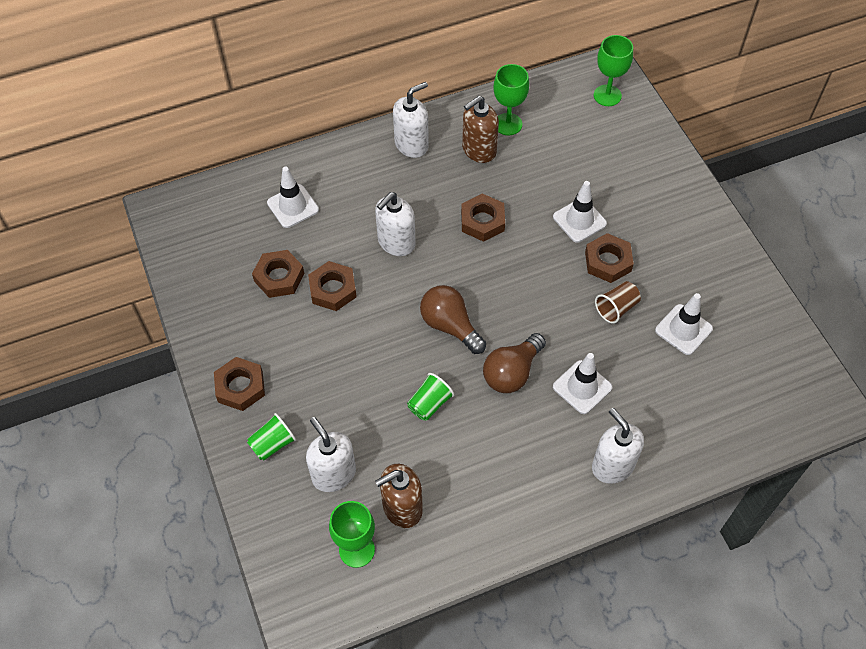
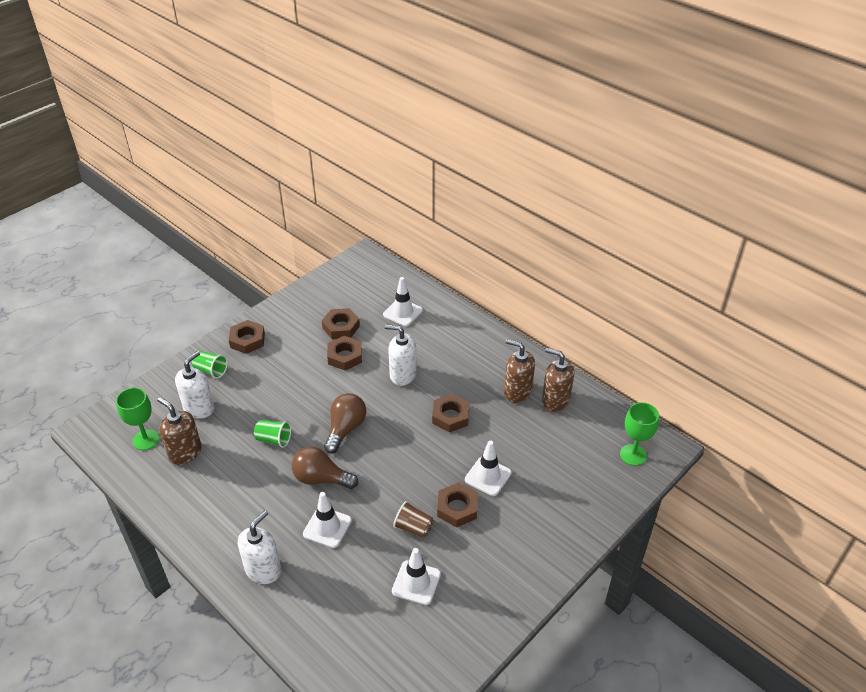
camera: 65 degrees right, 15 degrees down
(411, 144) = (496, 353): white soap dispenser -> none
(508, 124) = (555, 401): green goblet -> brown soap dispenser

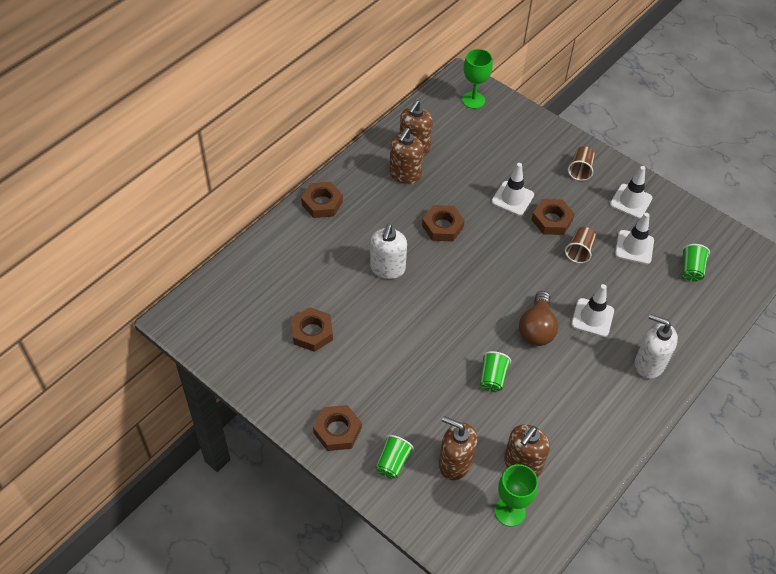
camera: 95 degrees left, 10 degrees up
(199, 408) = (455, 463): white soap dispenser -> brown soap dispenser
(345, 356) = (361, 324): brown nut -> brown nut (322, 203)
(345, 429) = (469, 314): brown light bulb -> none
(379, 638) = (691, 270): none -> green cup
(403, 312) = (286, 273): white traffic cone -> white traffic cone (631, 201)
(532, 546) = (580, 170): none -> brown cup

